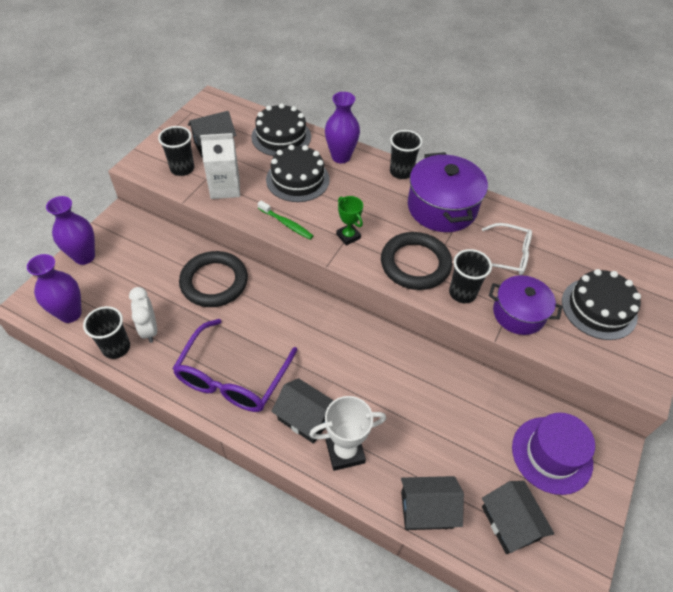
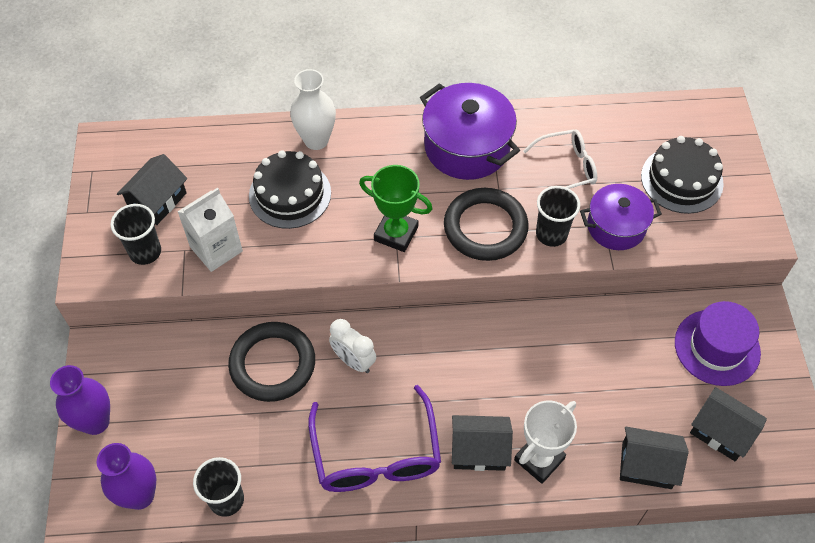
camera: 30 degrees left, 5 degrees up
(149, 329) = (246, 458): white clock -> white clock (353, 361)
(281, 137) = (228, 149): black cake -> none
(286, 224) = (320, 255): green toothbrush -> none
(341, 157) = (316, 140): purple vase -> white vase
(348, 236) = (396, 234): green trophy -> green trophy, size x1.54
(401, 172) = (395, 125): black cup -> none
(426, 509) = (646, 465): black house -> black house turned 45 degrees clockwise

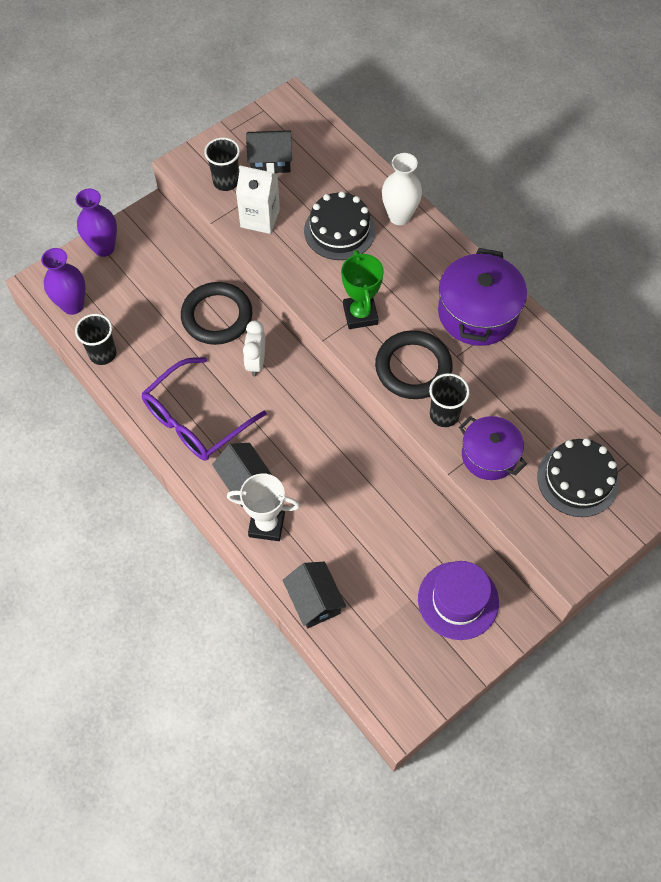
camera: 55 degrees right, 5 degrees up
(566, 168) = (516, 390): white glasses -> none
(721, 432) = (382, 641): black house -> none

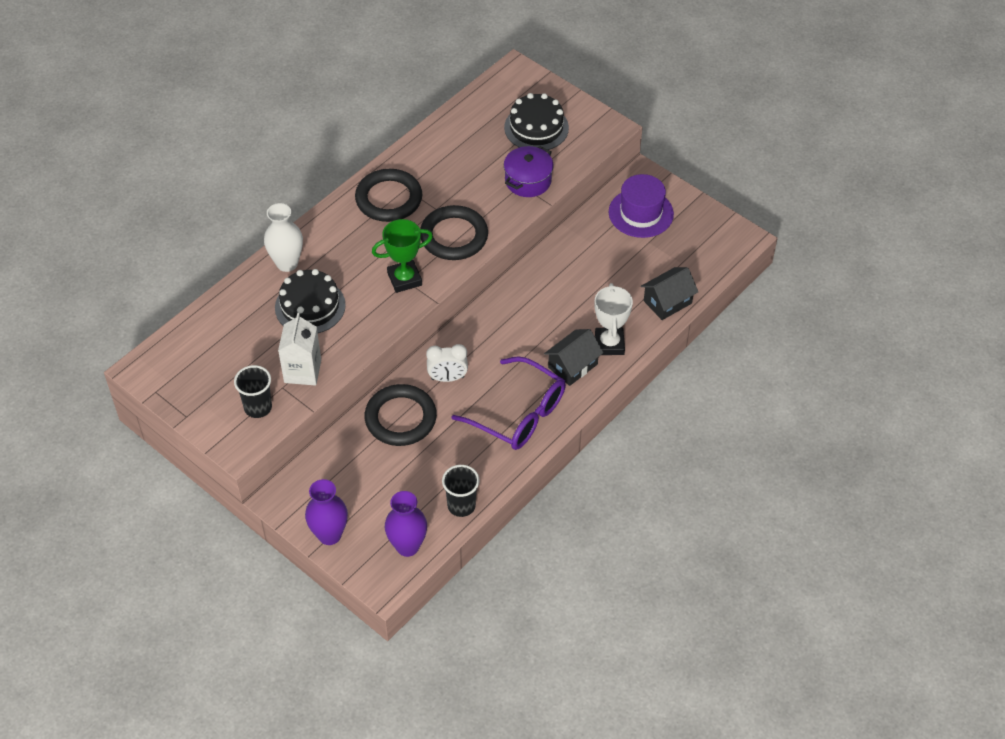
camera: 100 degrees left, 10 degrees down
(270, 161) = (227, 374): black house -> none
(444, 415) = (496, 212): black cup -> none
(477, 313) = (389, 199): purple pot -> black ring

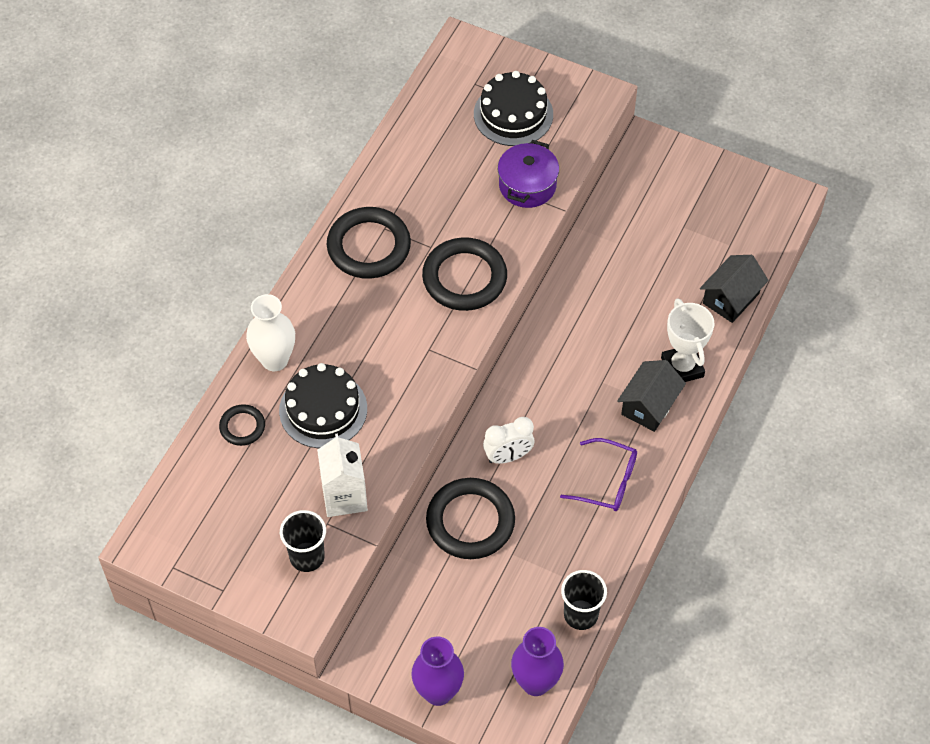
camera: 15 degrees left, 5 degrees up
(244, 305) = (242, 427): none -> black ring
(404, 279) = (425, 347): green trophy -> none
(518, 413) = (607, 481): purple glasses -> purple glasses, size x0.62
(641, 213) = (661, 192): purple hat -> none

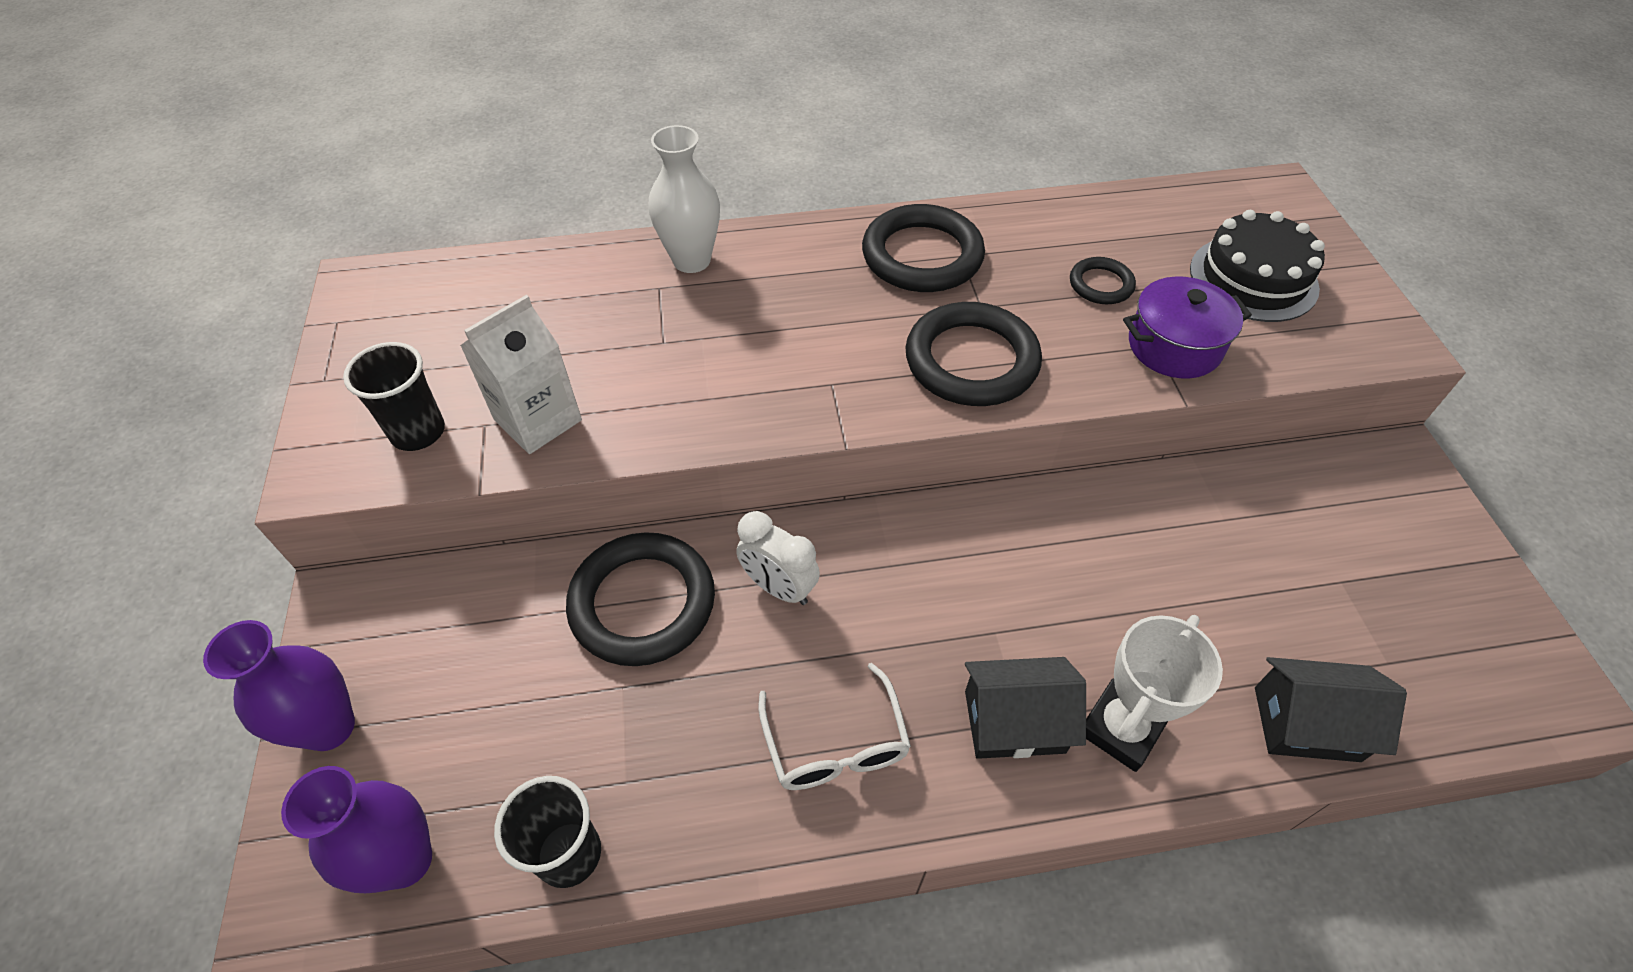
camera: 55 degrees right, 5 degrees down
(242, 427) = (576, 280): black ring -> black ring (1101, 284)
(323, 409) = (655, 334): black cake -> none
(607, 481) = (835, 743): purple glasses -> white glasses

